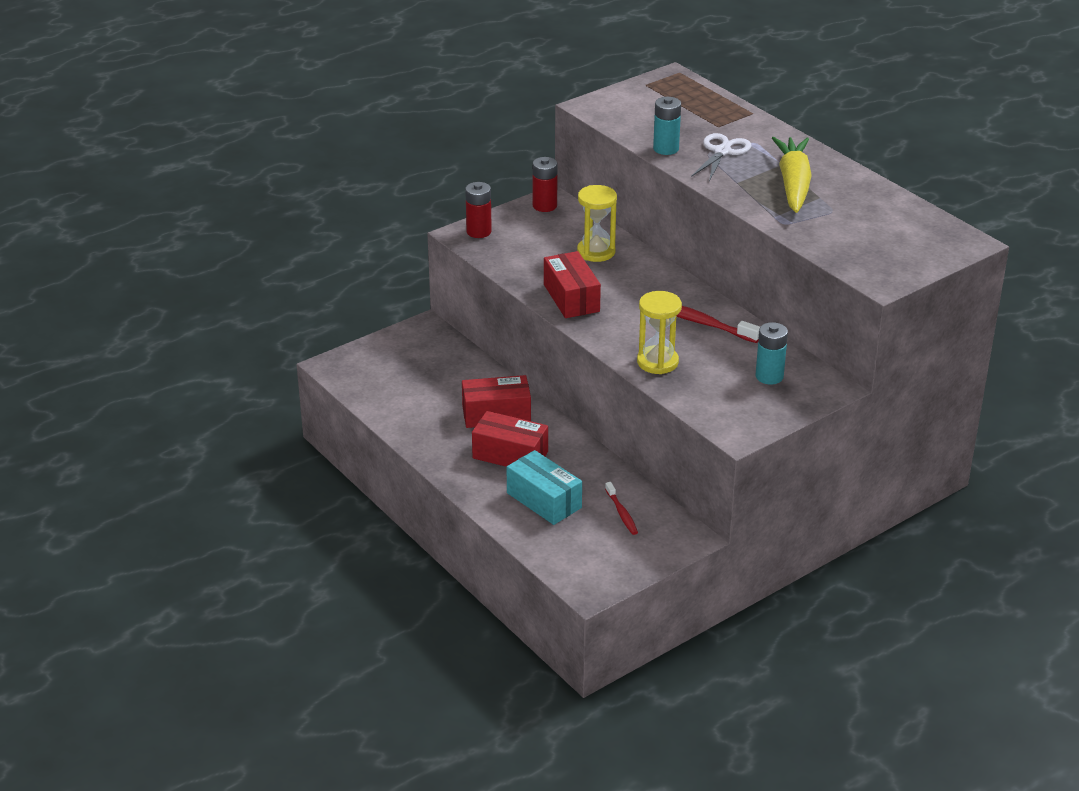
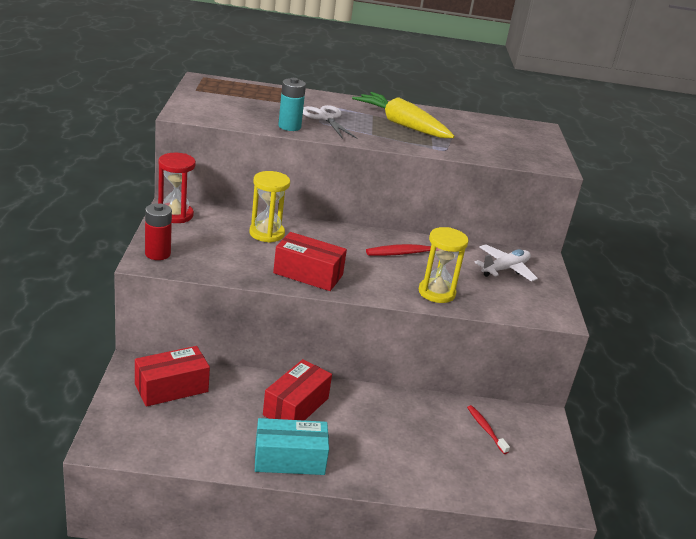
camera: 55 degrees left, 5 degrees down
(510, 455) = (355, 433): red box -> red box (171, 388)
(544, 206) = (175, 215): red battery -> red hourglass
(544, 500) = (430, 454): turquoise box -> turquoise box (289, 459)
(621, 513) = (485, 429): red toothbrush -> red toothbrush turned 135 degrees counterclockwise
(769, 376) = (505, 269): turquoise battery -> white plane

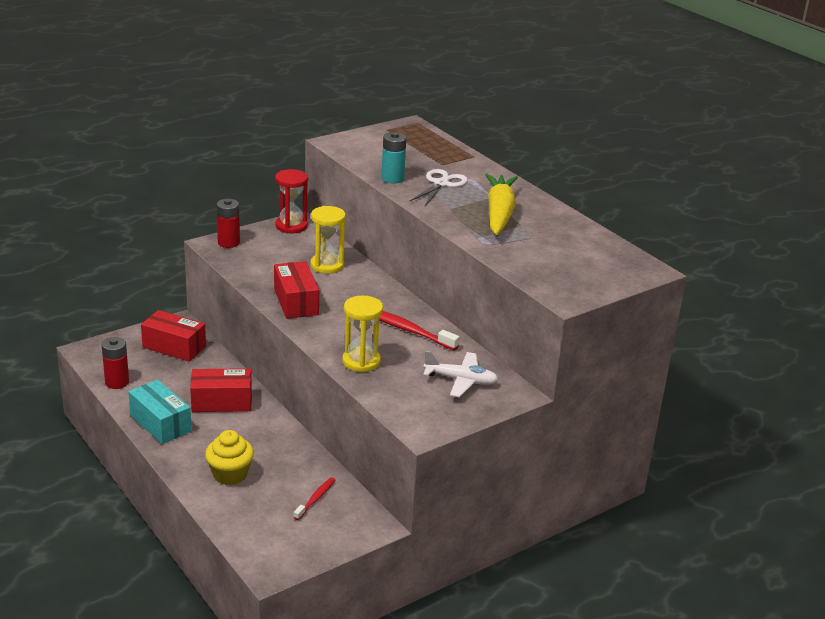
camera: 55 degrees right, 0 degrees up
(187, 452) = (117, 382): none -> red battery
(411, 457) = (230, 474): none -> yellow cupcake

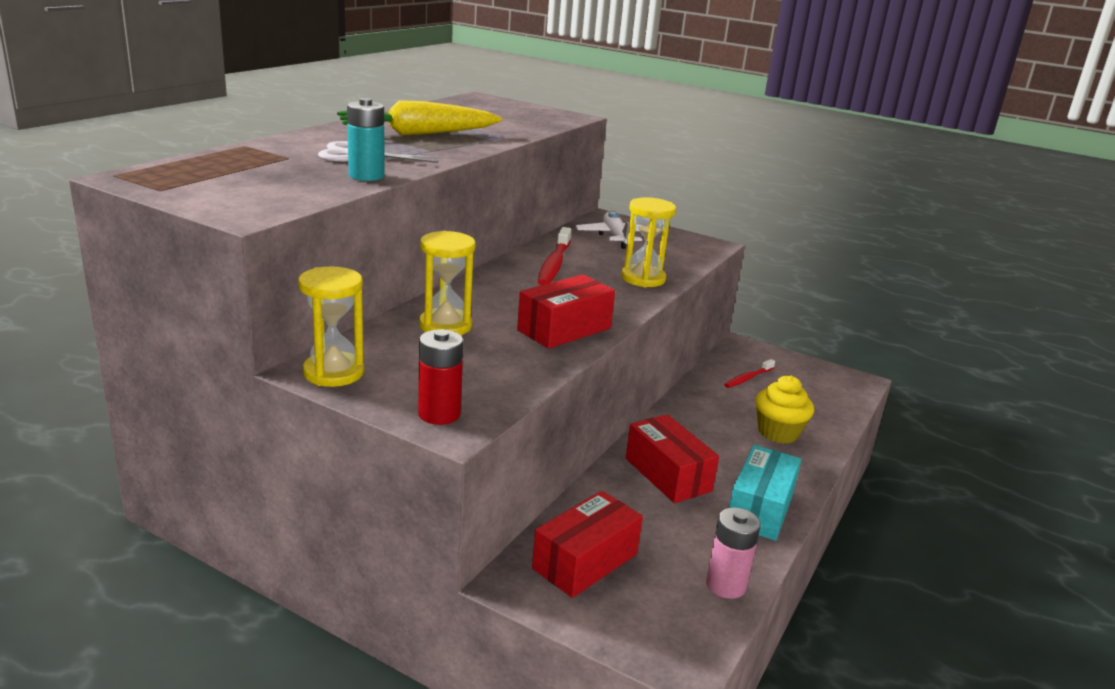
camera: 115 degrees left, 5 degrees down
(117, 382) = (725, 585): red battery -> pink battery
(174, 347) = (585, 561): red box -> red box turned 45 degrees clockwise
(291, 226) = (333, 373): red hourglass -> yellow hourglass
(316, 499) = (747, 378): red toothbrush -> red toothbrush turned 45 degrees counterclockwise

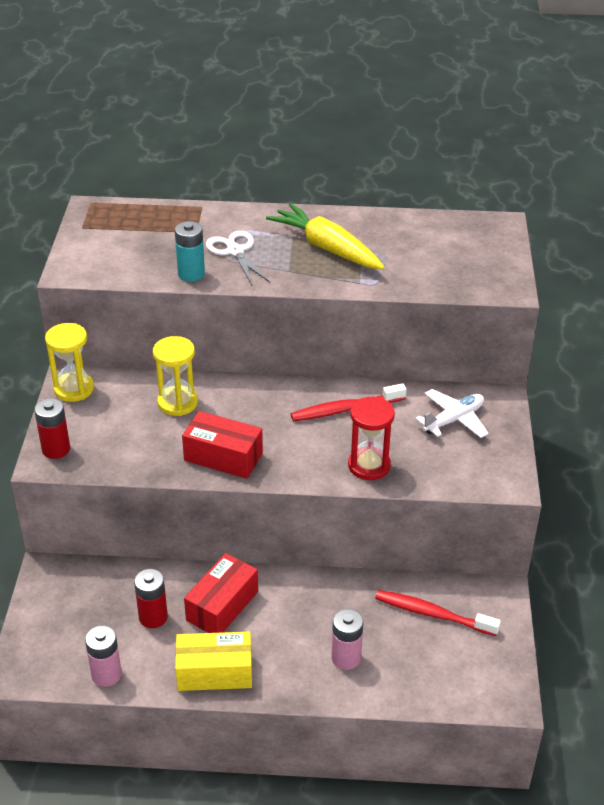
camera: 65 degrees right, 15 degrees up
(585, 561) = (87, 596): red box -> none
(643, 278) = (369, 465): yellow hourglass -> red hourglass
(654, 523) = (153, 617): none -> red battery
(747, 378) = (432, 614): red toothbrush -> red toothbrush, size x1.66
(760, 509) = (214, 672): turquoise box -> yellow box
(778, 432) = (346, 658): yellow cupcake -> pink battery

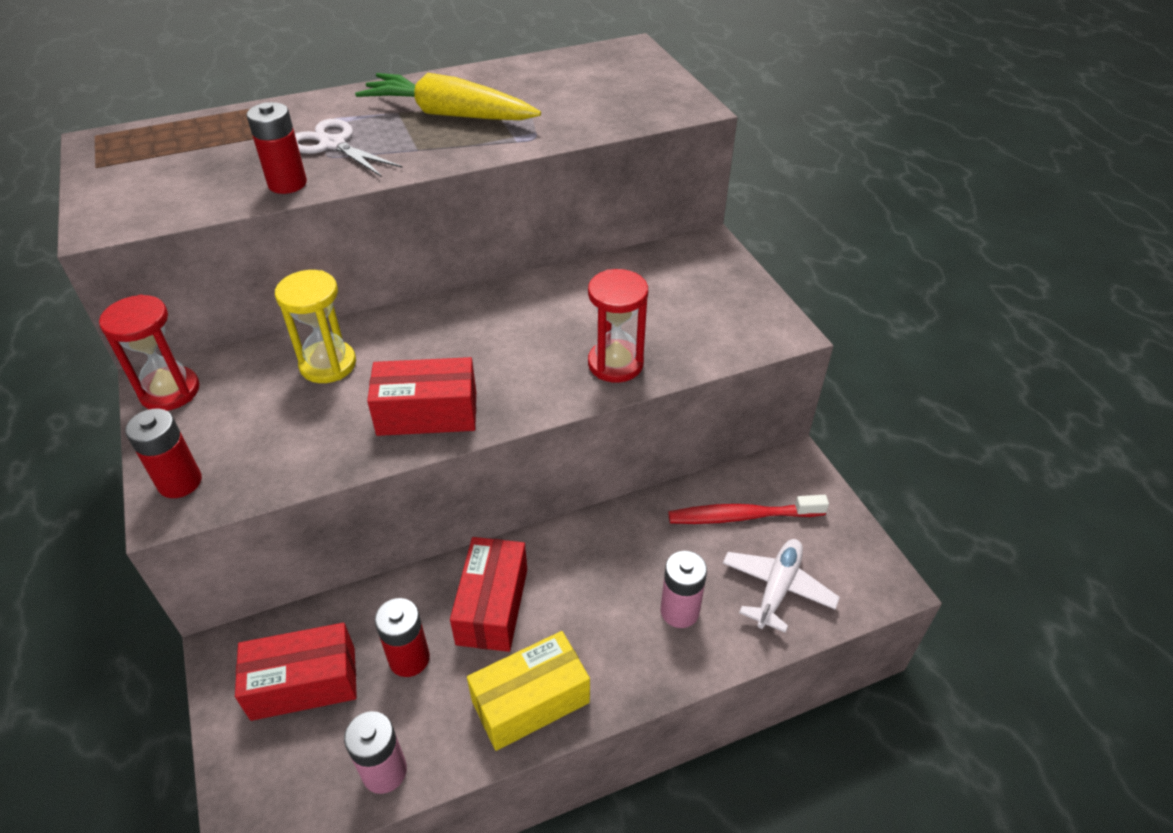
camera: 25 degrees left, 5 degrees up
(74, 389) = (170, 391): yellow hourglass -> red hourglass
(83, 606) = (304, 683): none -> red box
(191, 274) = (287, 184): turquoise battery -> red battery
(345, 409) = (545, 308): red toothbrush -> none
(453, 420) = (675, 282): white plane -> white plane (777, 588)

